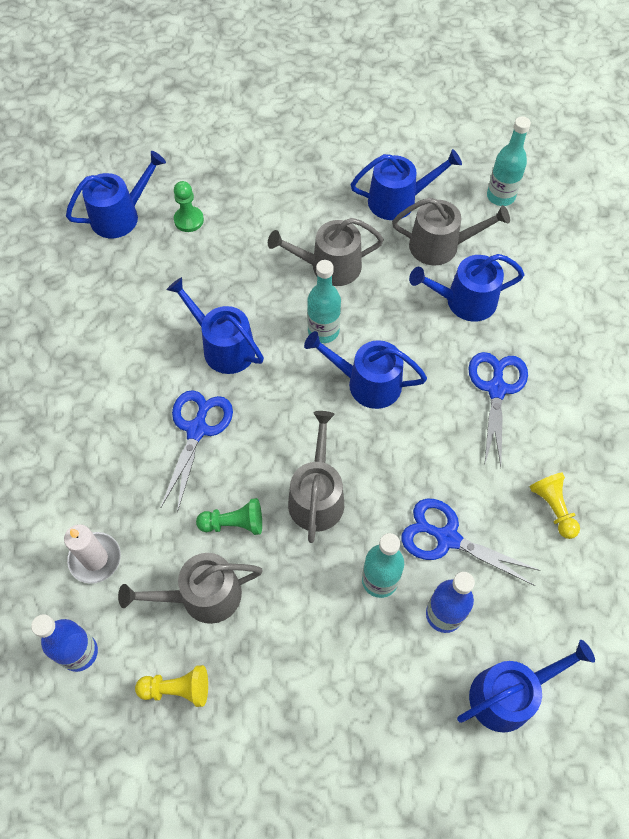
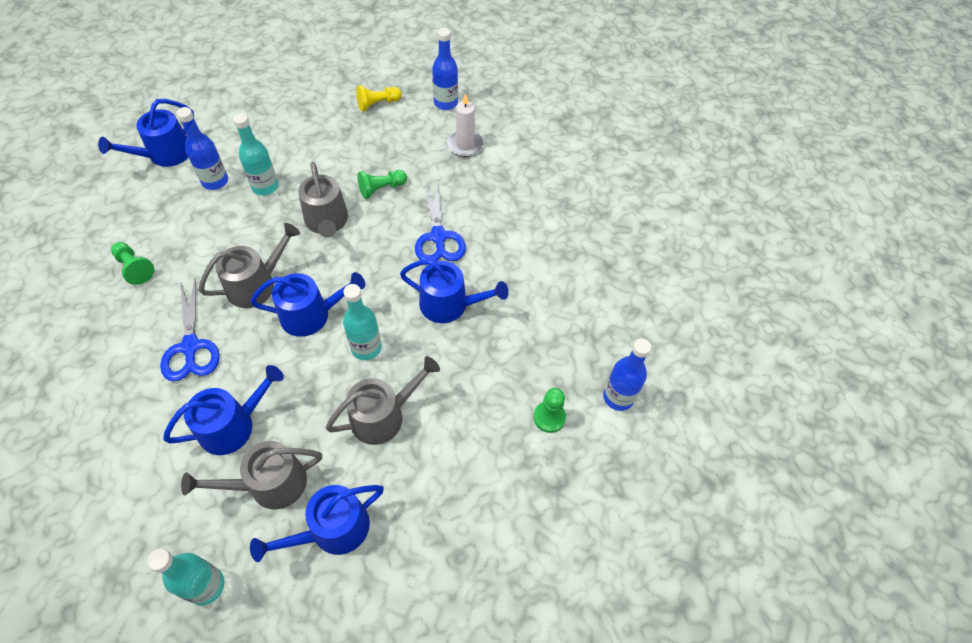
camera: 155 degrees right, 5 degrees down
(120, 216) = (618, 397): blue watering can -> blue bottle
(203, 596) = (384, 147): grey watering can -> grey watering can (256, 284)
(447, 538) = (219, 224): blue scissors -> none
(553, 508) = (135, 268): yellow pawn -> green pawn

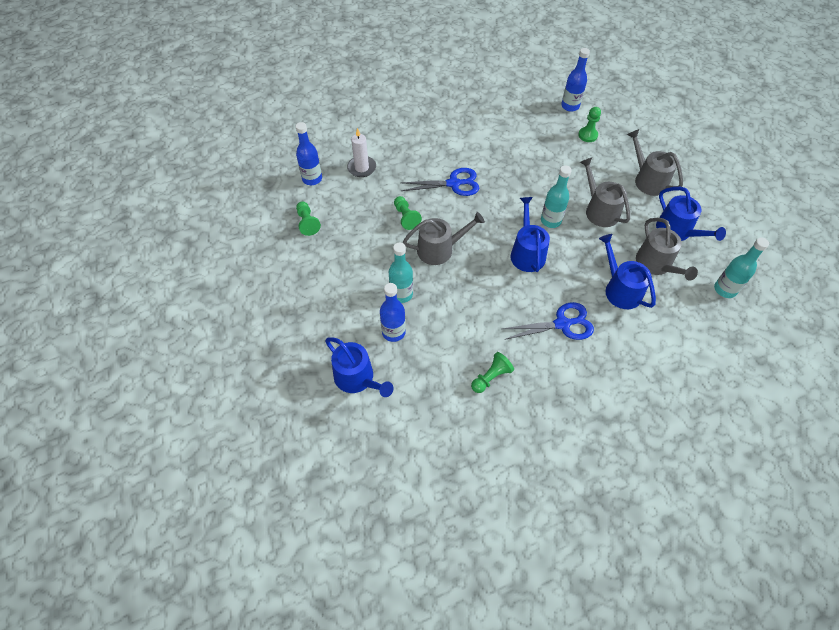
camera: 85 degrees left, 0 degrees up
(256, 284) = (502, 289): grey watering can -> grey watering can (648, 180)
(378, 104) = (307, 223): yellow pawn -> green pawn
(449, 304) = (512, 178): blue watering can -> none

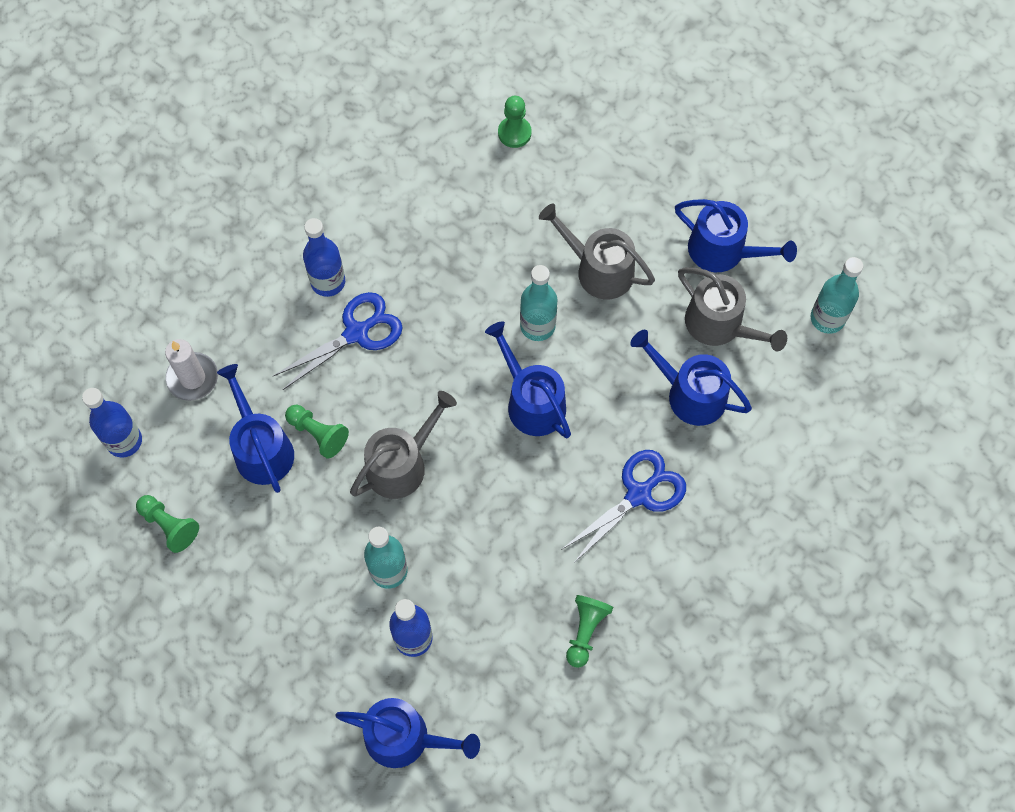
camera: 30 degrees left, 10 degrees up
(374, 211) = (261, 448): none -> blue watering can
(570, 106) = (459, 86): blue bottle -> blue bottle (328, 282)
(648, 180) = (642, 177): grey watering can -> none

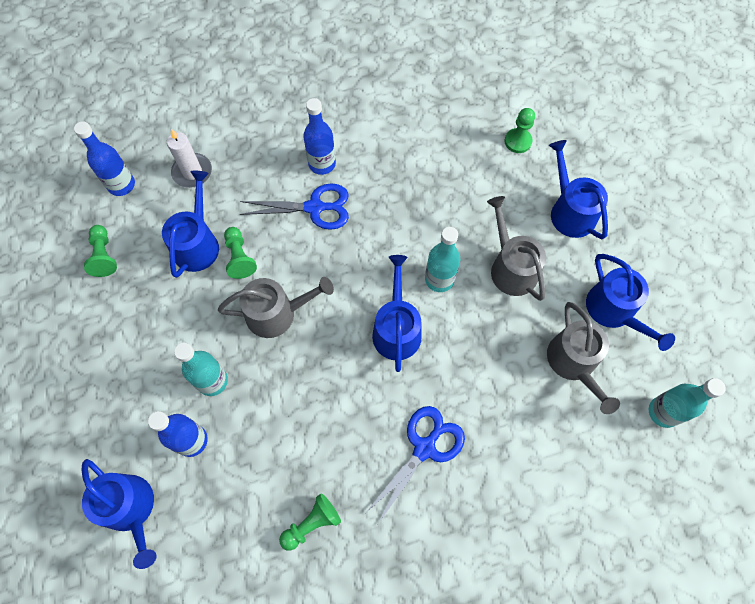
camera: 35 degrees right, 0 degrees up
(639, 494) = (424, 448): blue scissors -> blue scissors turned 45 degrees counterclockwise
(690, 394) = (515, 399): blue watering can -> blue watering can (570, 211)

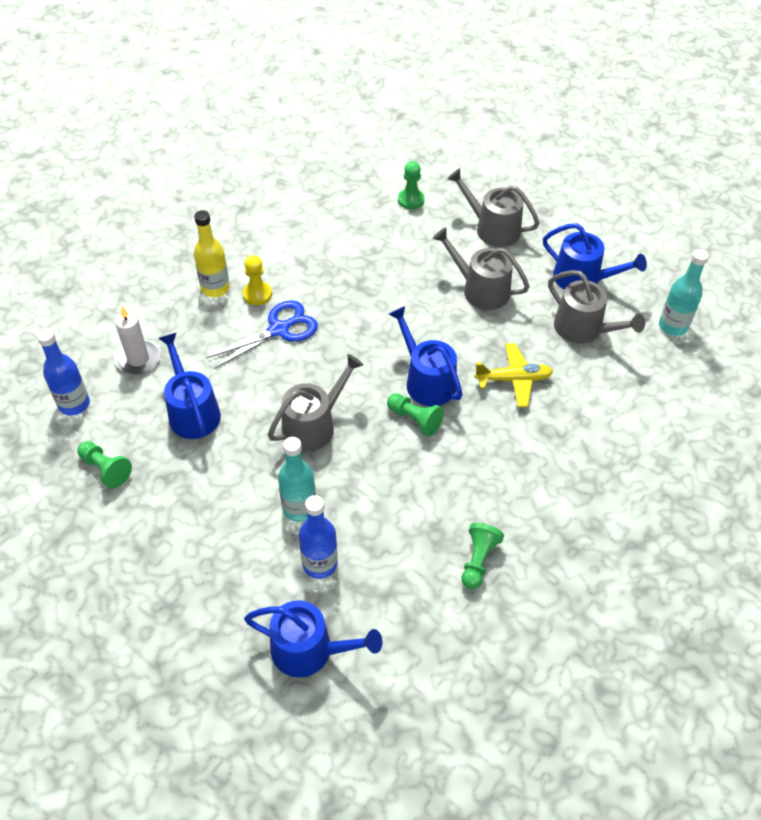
camera: 35 degrees left, 15 degrees down
(239, 257) = (242, 401): green pawn -> green pawn (415, 419)
(294, 139) = (215, 288): none -> yellow bottle
(322, 164) = (257, 294): blue bottle -> yellow pawn
(424, 448) = (522, 451): blue scissors -> none
(439, 279) = (431, 327): turquoise bottle -> none
(471, 374) = (513, 379): none -> yellow plane
(570, 211) = (492, 228): blue watering can -> grey watering can

